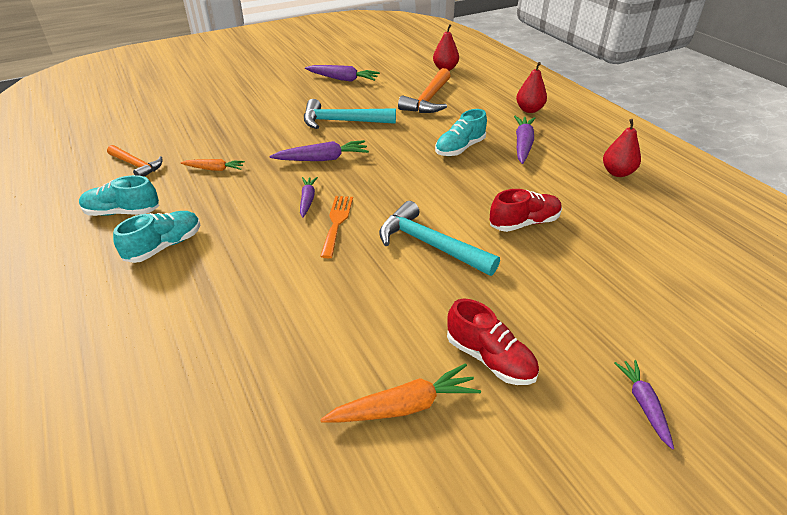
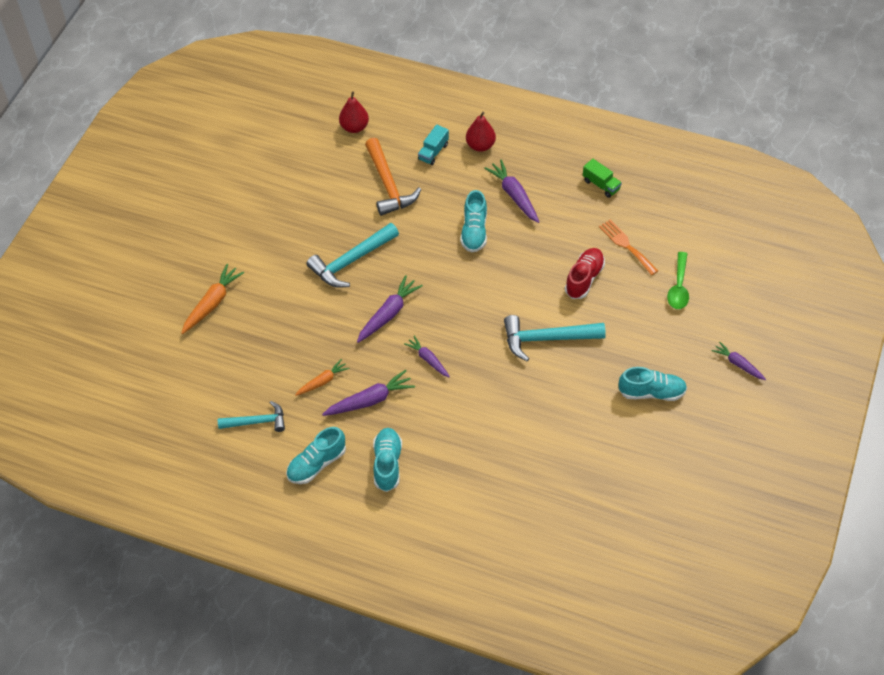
camera: 40 degrees left, 15 degrees up
(137, 165) = (257, 421): orange hammer -> turquoise hammer
(337, 222) = (471, 364): orange fork -> orange fork (626, 245)
(343, 79) = (281, 204): purple carrot -> purple carrot (370, 400)
(404, 406) = (638, 449): orange carrot -> orange carrot (212, 303)
(486, 99) = (433, 152): none -> turquoise truck
(489, 358) = (651, 392): red shoe -> turquoise shoe
(617, 172) = (601, 185): red pear -> green truck
(629, 283) = (678, 287): none -> green spoon

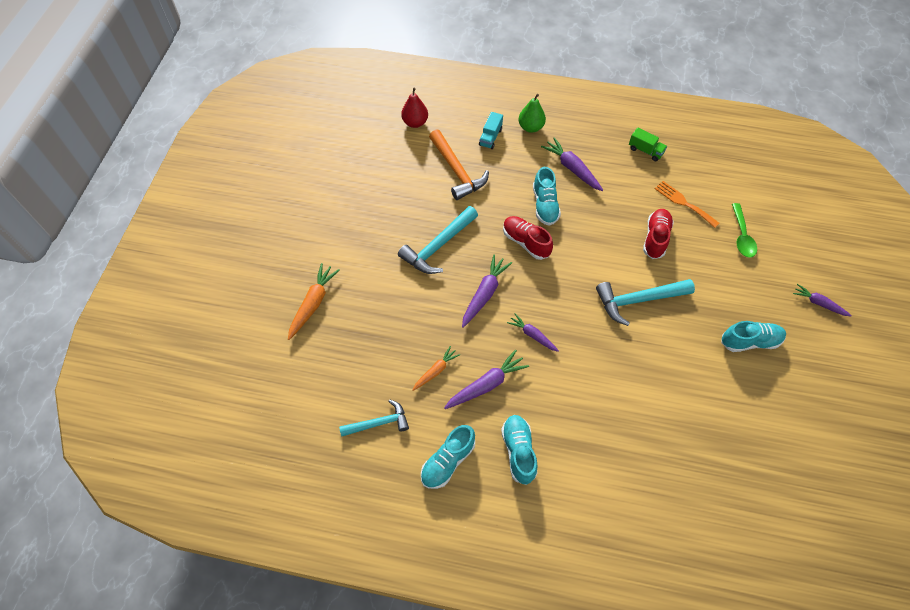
camera: 10 degrees left, 5 degrees up
(444, 267) = (526, 242): none -> red shoe
(480, 146) = (530, 127): red pear -> green pear

